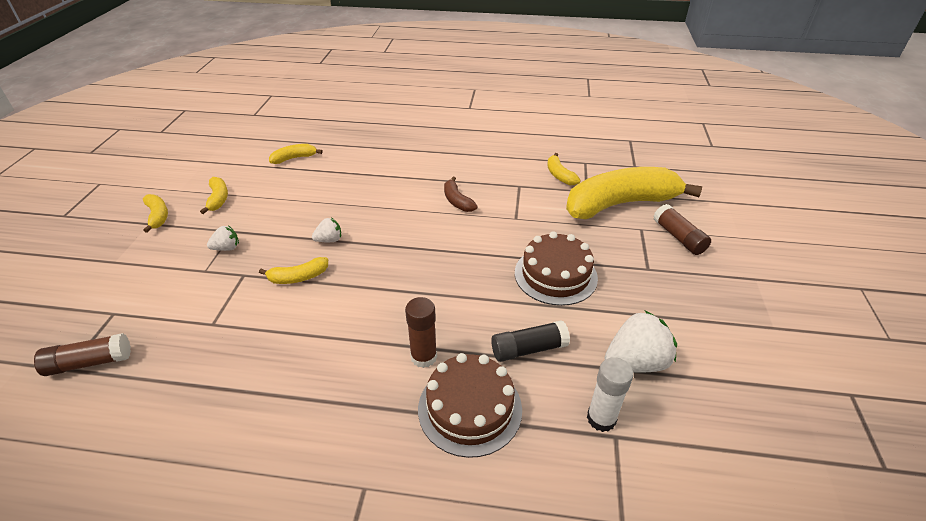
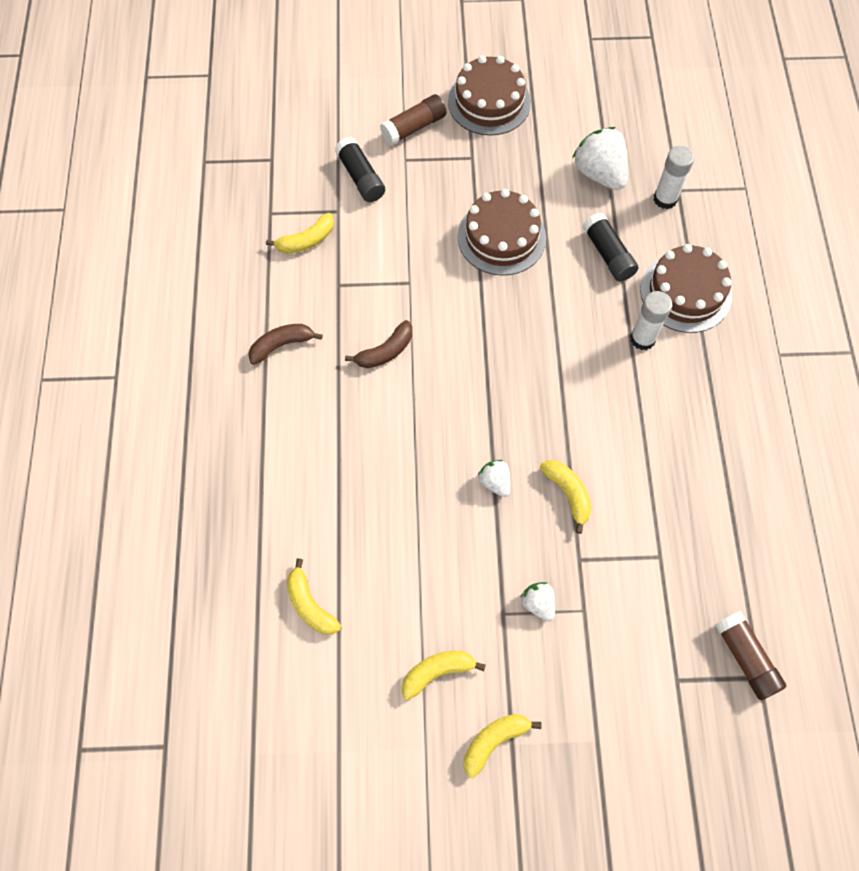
camera: 100 degrees left, 25 degrees up
(423, 357) = (642, 339): brown glue stick -> white glue stick
(475, 160) = (281, 345): none -> brown banana
(620, 204) = (360, 177): yellow banana -> black glue stick
(721, 289) = (489, 102): none -> brown cake

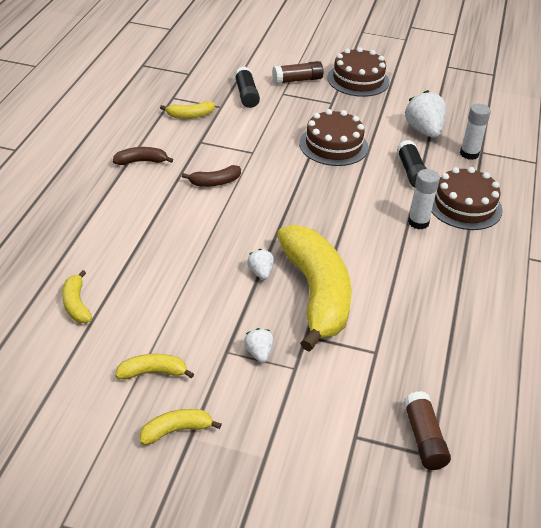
camera: 15 degrees right, 25 degrees down
(568, 494) = (316, 294): yellow banana -> yellow banana, size x2.40

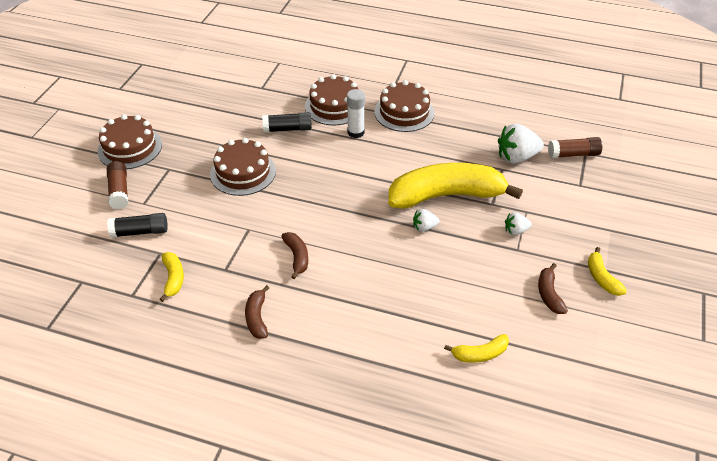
camera: 85 degrees left, 5 degrees up
(153, 372) = (549, 294): yellow banana -> brown banana
(424, 130) = (226, 115): white strawberry -> white strawberry (516, 157)
(469, 154) = (264, 94): white glue stick -> none
(471, 264) = (404, 112): none -> brown cake

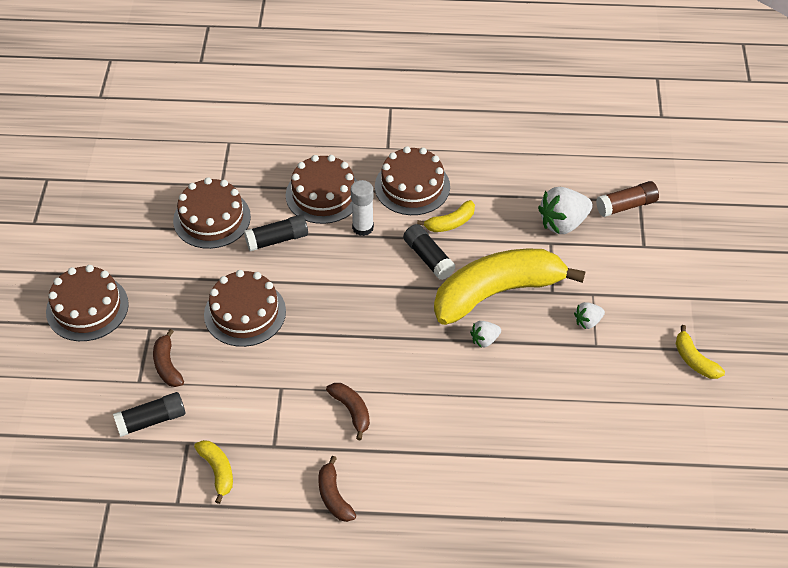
camera: 15 degrees left, 5 degrees up
(119, 191) = (101, 371): brown glue stick -> none
(245, 107) = (212, 218): none -> brown cake
(399, 162) = (428, 258): none -> black glue stick
(480, 354) = (590, 481): yellow banana -> yellow banana (450, 223)
(549, 294) = (644, 393): brown banana -> brown banana (167, 365)

